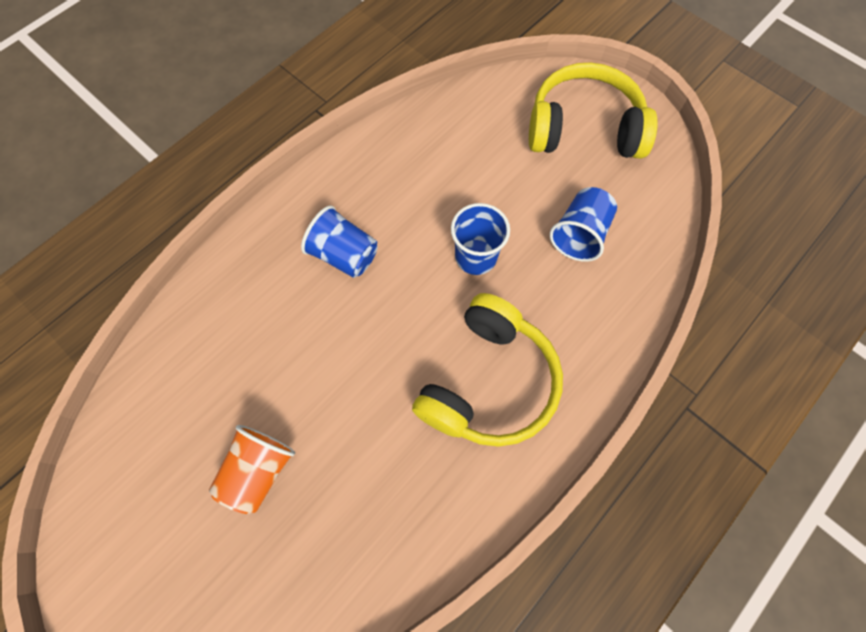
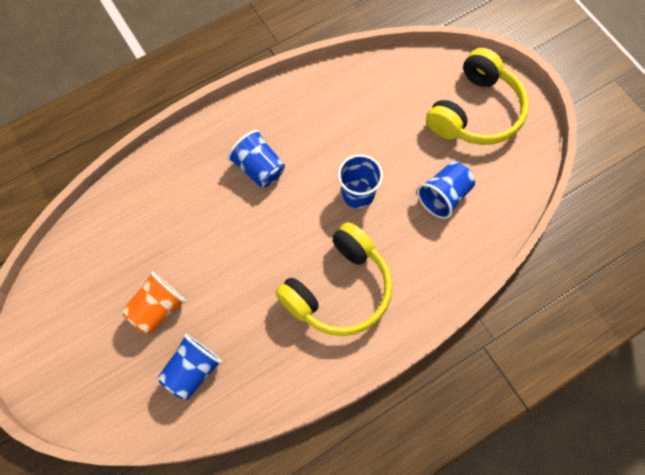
camera: 15 degrees right, 0 degrees up
(328, 544) = (192, 370): none -> blue cup
(584, 128) = (476, 112): yellow headphones -> yellow headphones turned 105 degrees clockwise

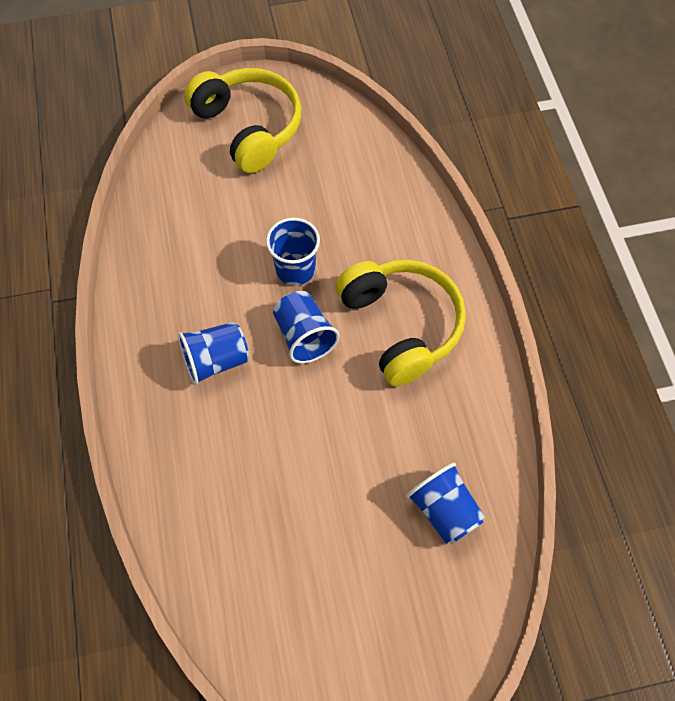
camera: 70 degrees left, 5 degrees down
(157, 309) = (352, 531): orange cup -> none
(444, 196) = (334, 191): blue cup -> blue cup (304, 336)

